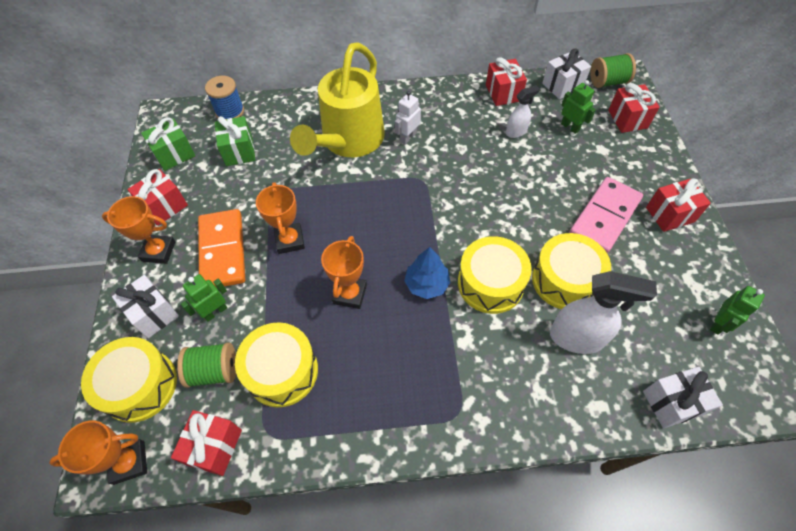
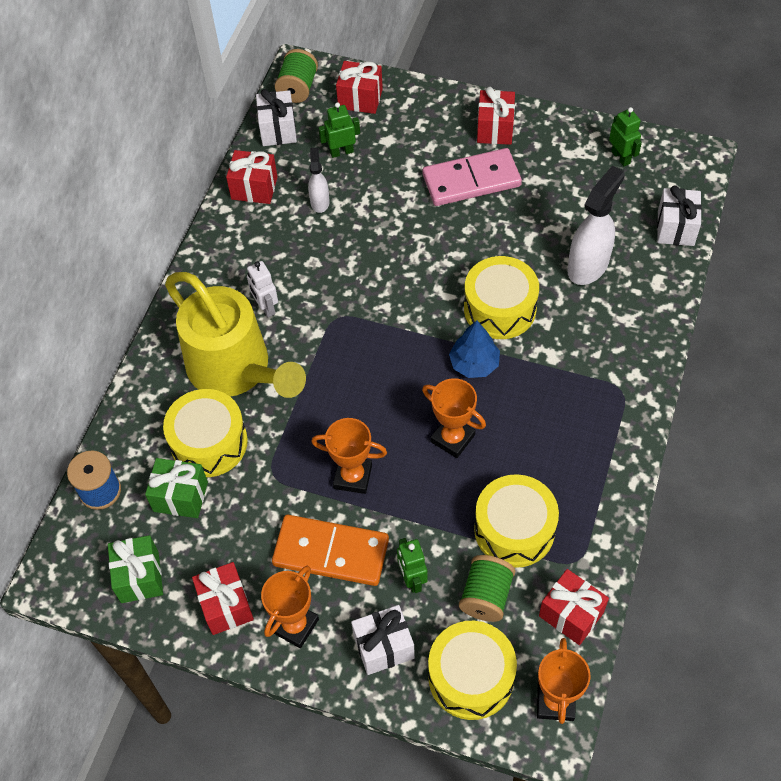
camera: 65 degrees left, 0 degrees up
(565, 280) = (525, 246): yellow drum -> yellow drum (209, 442)
(605, 217) = (471, 180): pink domino -> pink domino turned 75 degrees counterclockwise

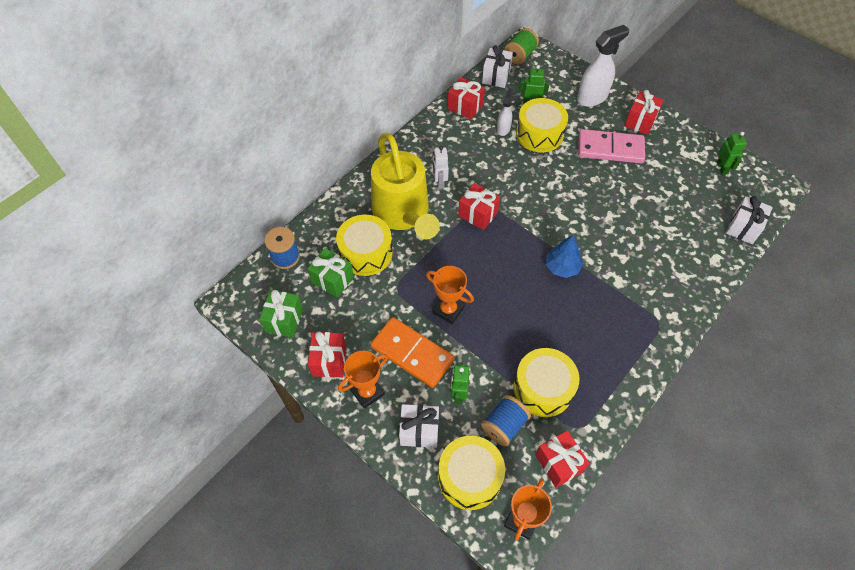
camera: 20 degrees right, 0 degrees up
(360, 99) = (557, 75): red gift -> red gift (478, 214)
(452, 438) = (526, 310): orange trophy -> none
(486, 596) = (504, 425): green spool -> blue spool
(500, 308) = (595, 237): yellow drum -> yellow drum (539, 134)
(588, 265) = (669, 231): white spray bottle -> white spray bottle (592, 97)

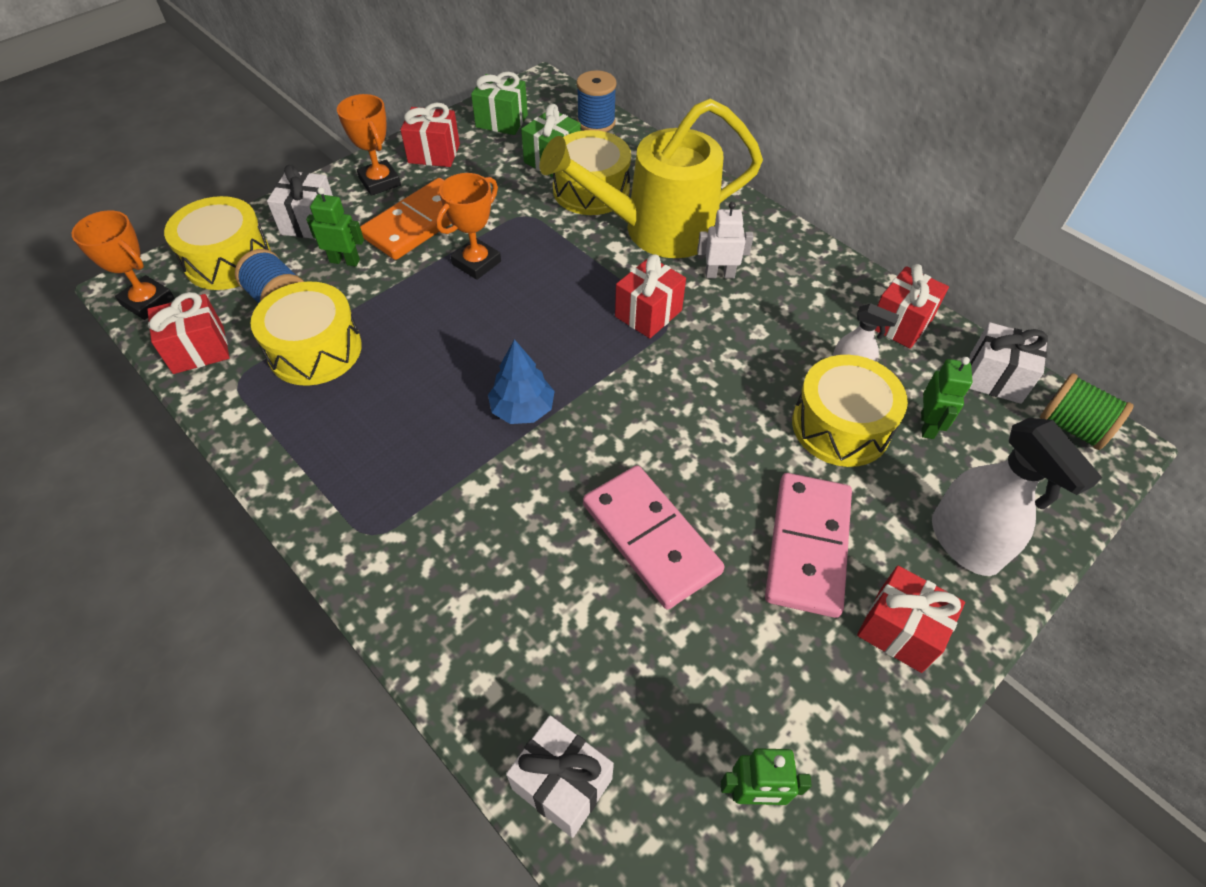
camera: 95 degrees right, 5 degrees down
(624, 205) = (651, 538): none -> pink domino

